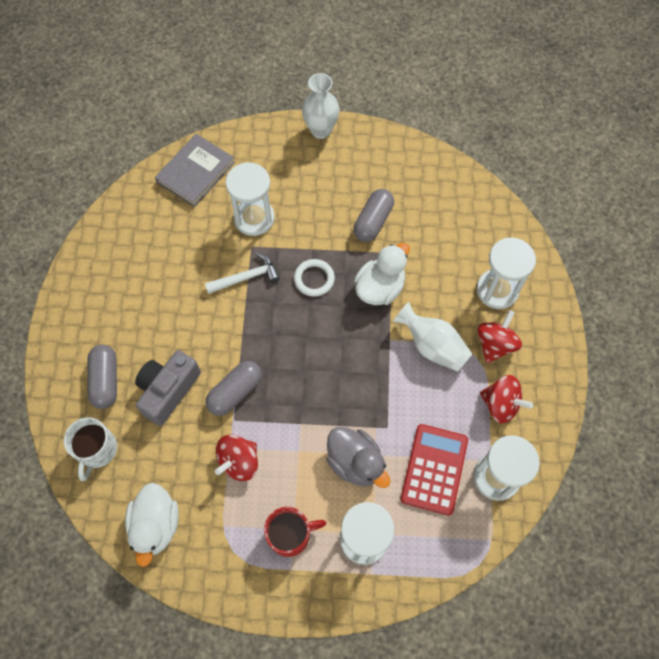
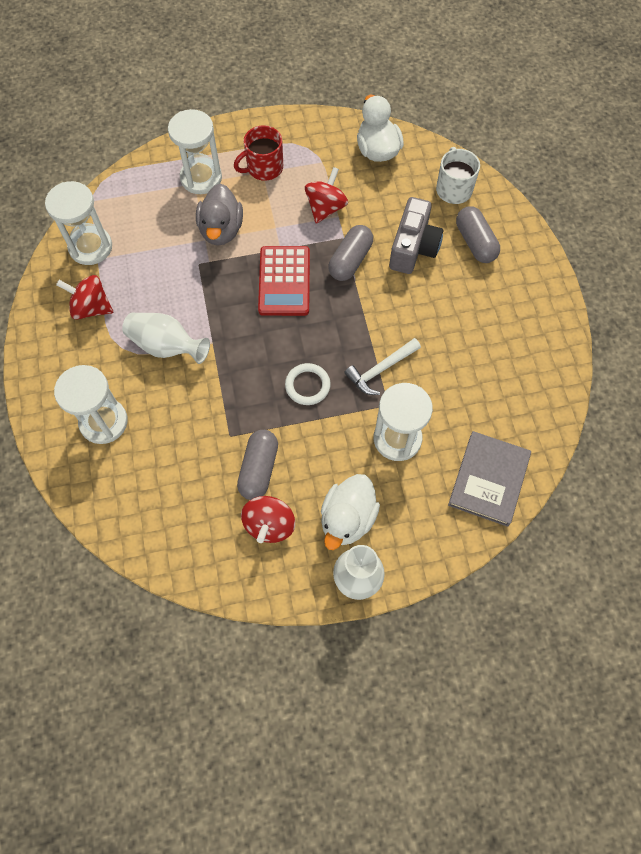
camera: 165 degrees right, 0 degrees up
(355, 462) = (221, 230): grey duck -> grey duck turned 120 degrees counterclockwise
(380, 288) = (234, 393): white duck -> white duck (347, 518)
(434, 469) = (148, 240): red calculator -> red calculator (284, 281)
(495, 344) = (101, 363): red spinning top -> red spinning top (269, 525)

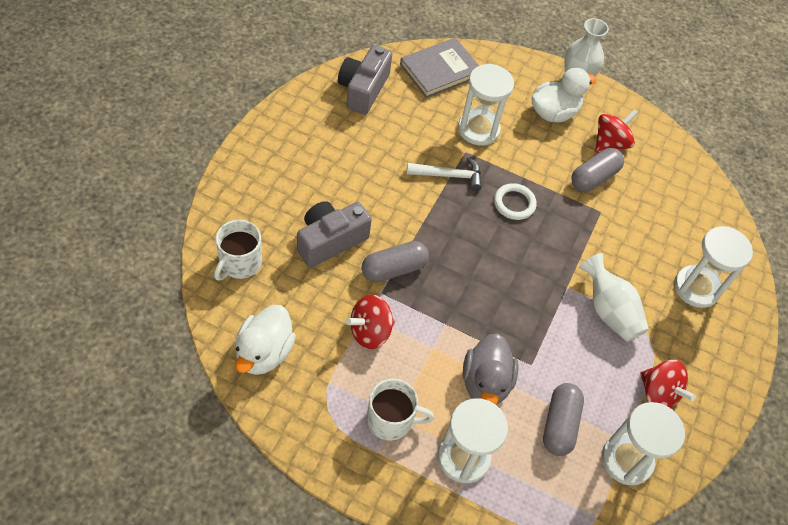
camera: 150 degrees left, 10 degrees down
(221, 230) = (485, 382): grey duck -> grey duck turned 150 degrees clockwise
(264, 168) = (391, 420): red mug -> white mug
(284, 281) = (466, 293): red calculator -> none
(475, 242) = (276, 208): grey capsule -> grey capsule (559, 424)
(527, 399) = (363, 89): none -> grey camera

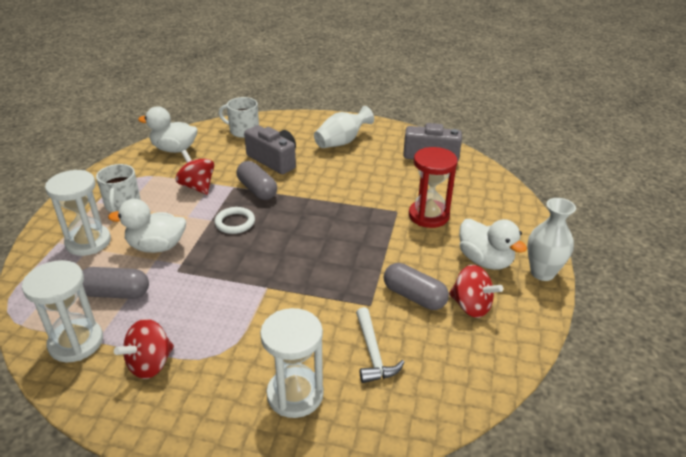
camera: 85 degrees right, 20 degrees down
(440, 70) = (483, 188): grey book -> none
(449, 175) = (365, 205): white hammer -> white hammer (373, 353)
(478, 129) = (428, 216): white hourglass -> red hourglass
(485, 382) = (157, 246): grey duck -> white duck
(514, 203) = (352, 245): white ring -> white ring (235, 223)
(608, 311) = (245, 319): white vase -> white vase (342, 142)

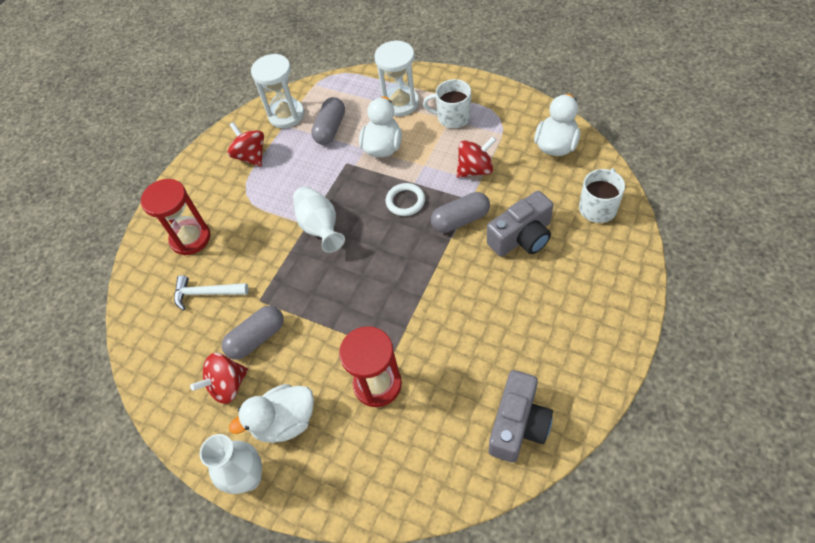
camera: 110 degrees right, 20 degrees up
(295, 394) = (190, 238): white hourglass -> red hourglass
(342, 142) = (562, 315): white vase -> white vase (320, 227)

